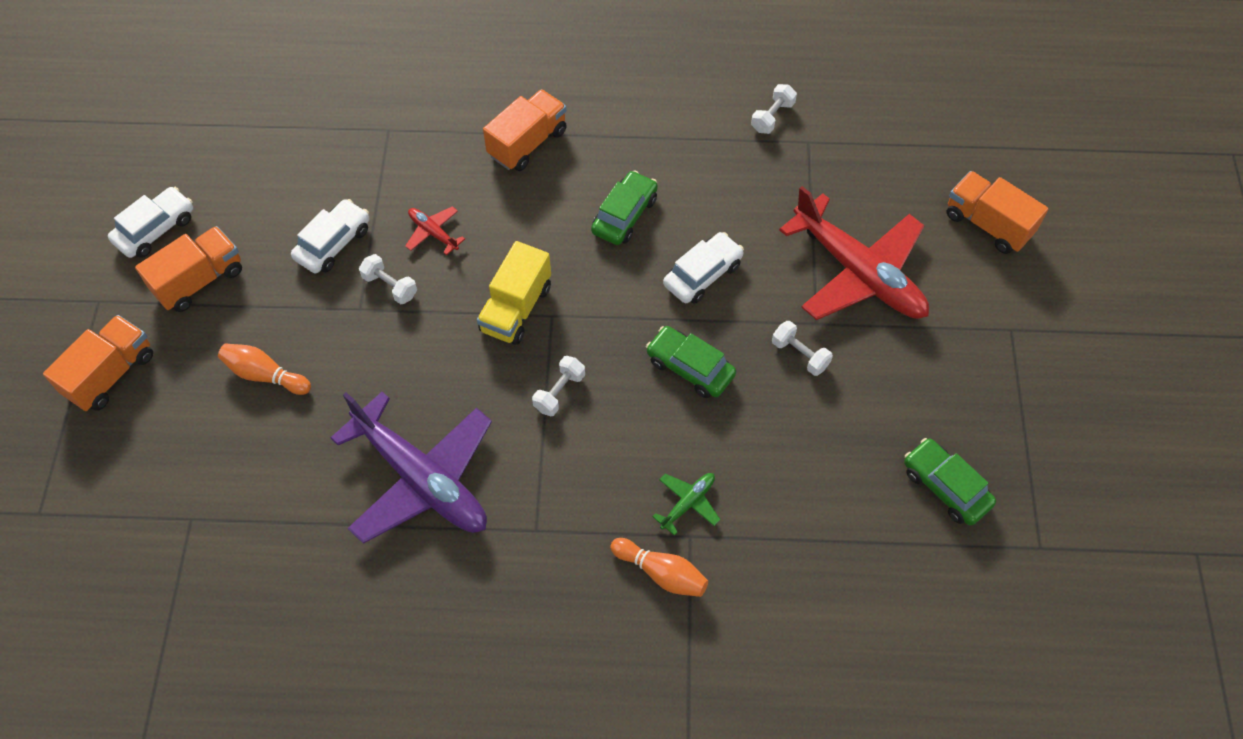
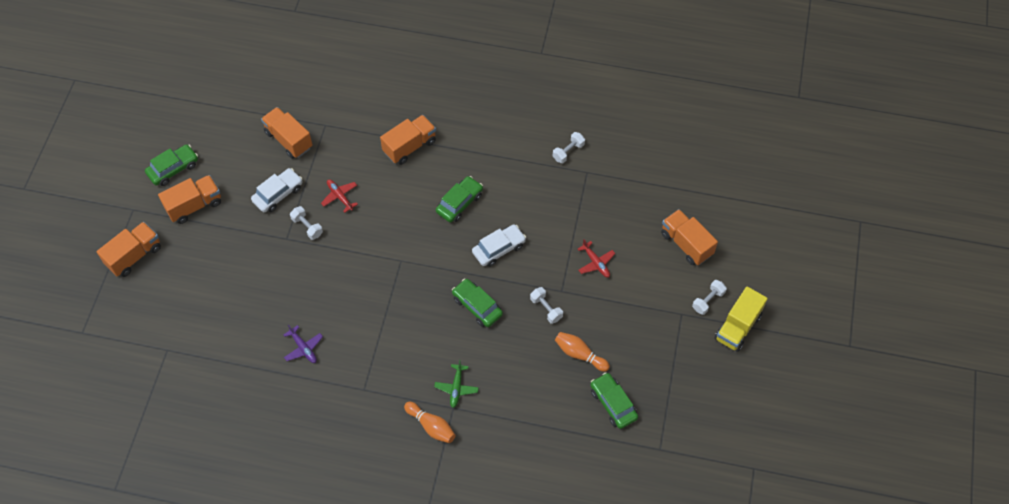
camera: 10 degrees right, 0 degrees up
(155, 229) = (173, 169): white car -> green car
(265, 375) = (223, 270): orange bowling pin -> orange bowling pin (579, 354)
(335, 160) = (288, 140): none -> orange truck
(421, 479) = (303, 348): purple plane -> purple plane, size x0.41
(516, 309) = (380, 253): yellow truck -> yellow truck (737, 327)
(559, 392) = (395, 309): white dumbbell -> white dumbbell (708, 301)
(688, 503) = (456, 388): green plane -> green plane turned 135 degrees clockwise
(858, 273) = (596, 263): red plane -> red plane, size x0.41

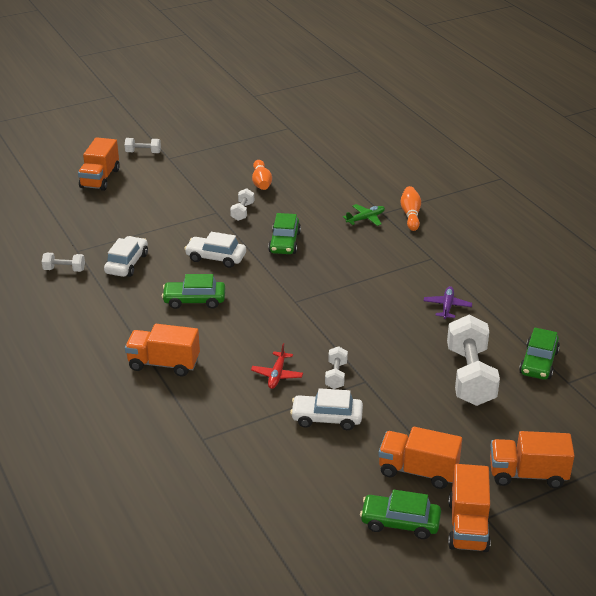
camera: 130 degrees left, 25 degrees down
(230, 299) = (470, 376): none -> white dumbbell
(288, 140) = (253, 454): orange truck -> orange truck (468, 526)
(542, 191) = (127, 263): none -> white car
(596, 263) = (169, 208): red plane -> none
(613, 404) = (281, 155): green car -> green car (538, 362)
(737, 327) = (151, 135): yellow truck -> none

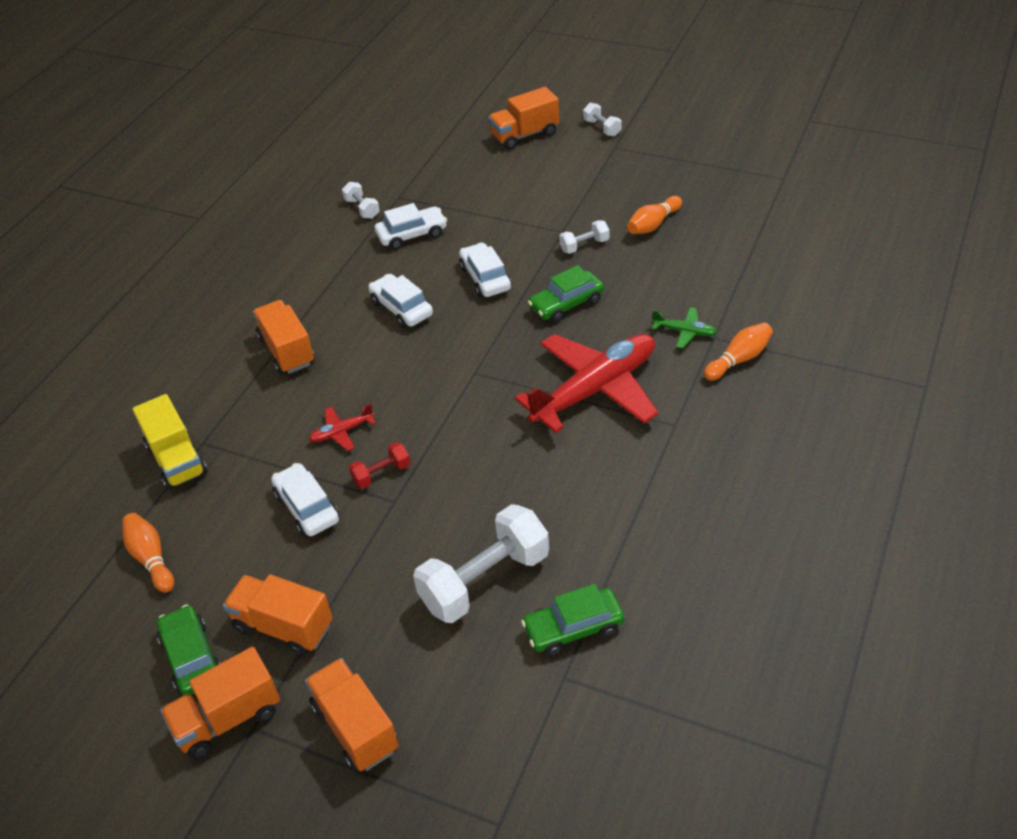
camera: 55 degrees right, 10 degrees up
(194, 300) = (401, 308): green car -> white car
(204, 458) = (176, 460): none -> yellow truck
(287, 507) = (151, 558): none -> orange bowling pin
(336, 375) = (381, 474): white dumbbell -> red dumbbell
(370, 268) = (595, 390): none -> red plane
(418, 471) = (283, 627): orange truck -> orange truck turned 45 degrees counterclockwise
(447, 306) = (595, 489): purple plane -> none

